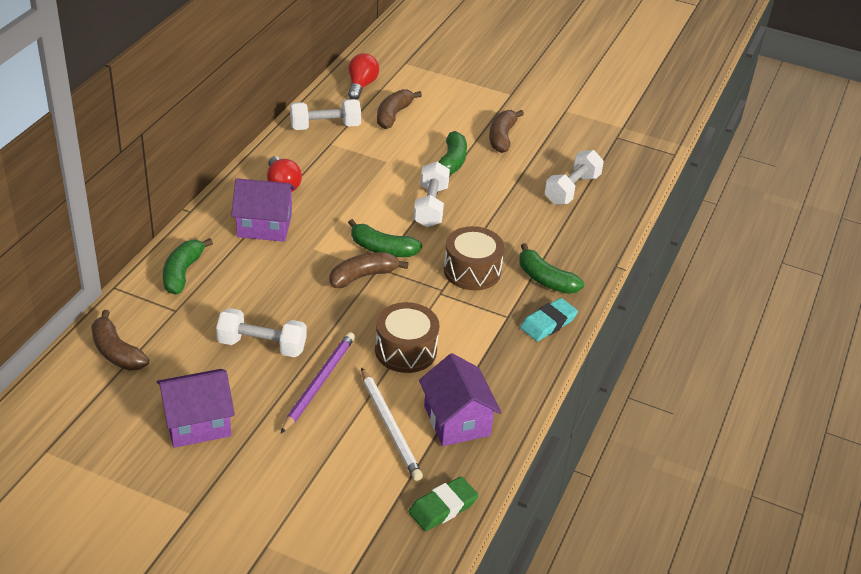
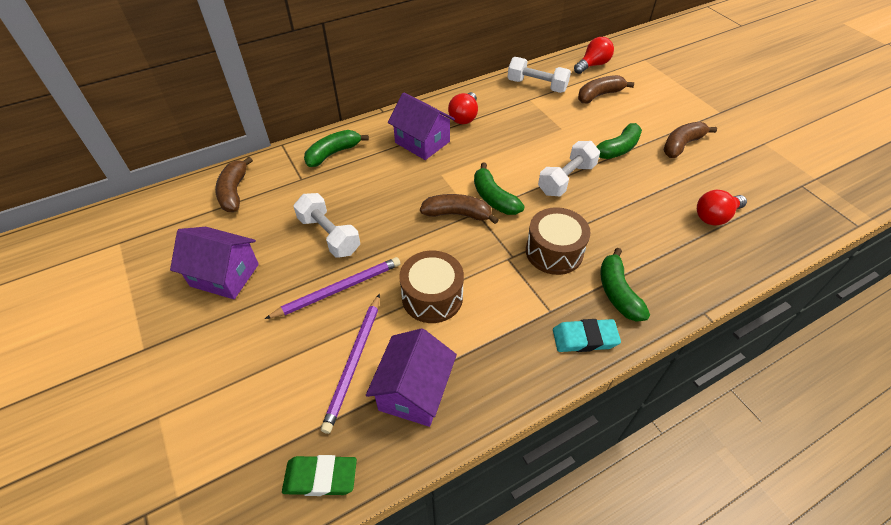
camera: 40 degrees right, 10 degrees up
(390, 426) = (354, 362): white pencil -> purple pencil
(572, 189) = (715, 216): white dumbbell -> red light bulb

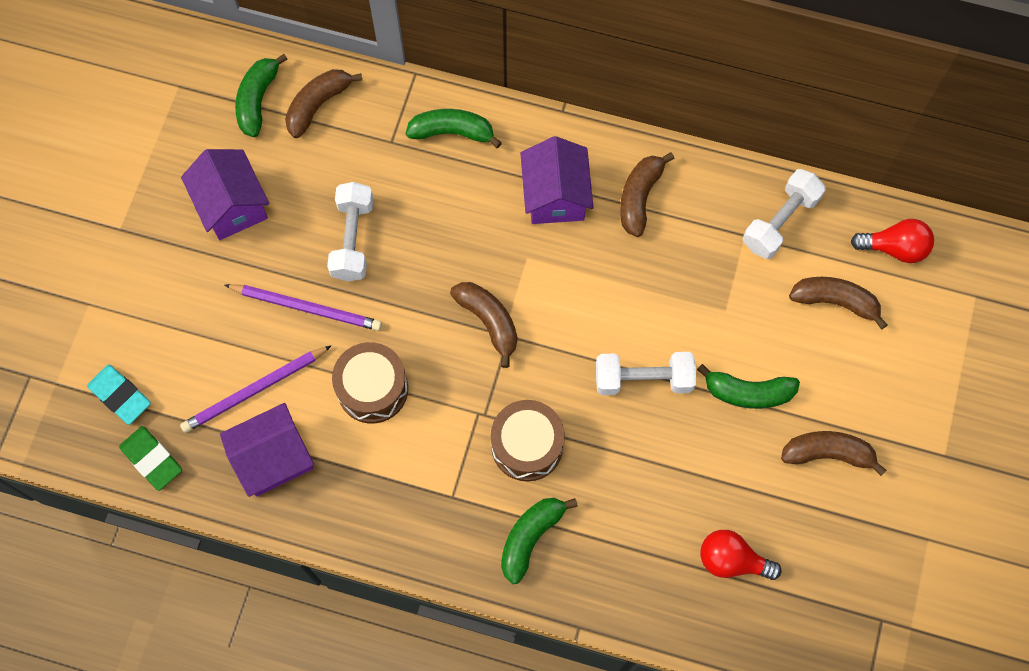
camera: 45 degrees right, 20 degrees up
(464, 117) = (639, 197): red light bulb -> brown banana
(494, 198) = (544, 335): green banana -> green banana (258, 100)
(537, 86) = (780, 221): white dumbbell -> white dumbbell turned 60 degrees clockwise
(584, 338) = (450, 547): turquoise eraser -> turquoise eraser (120, 396)

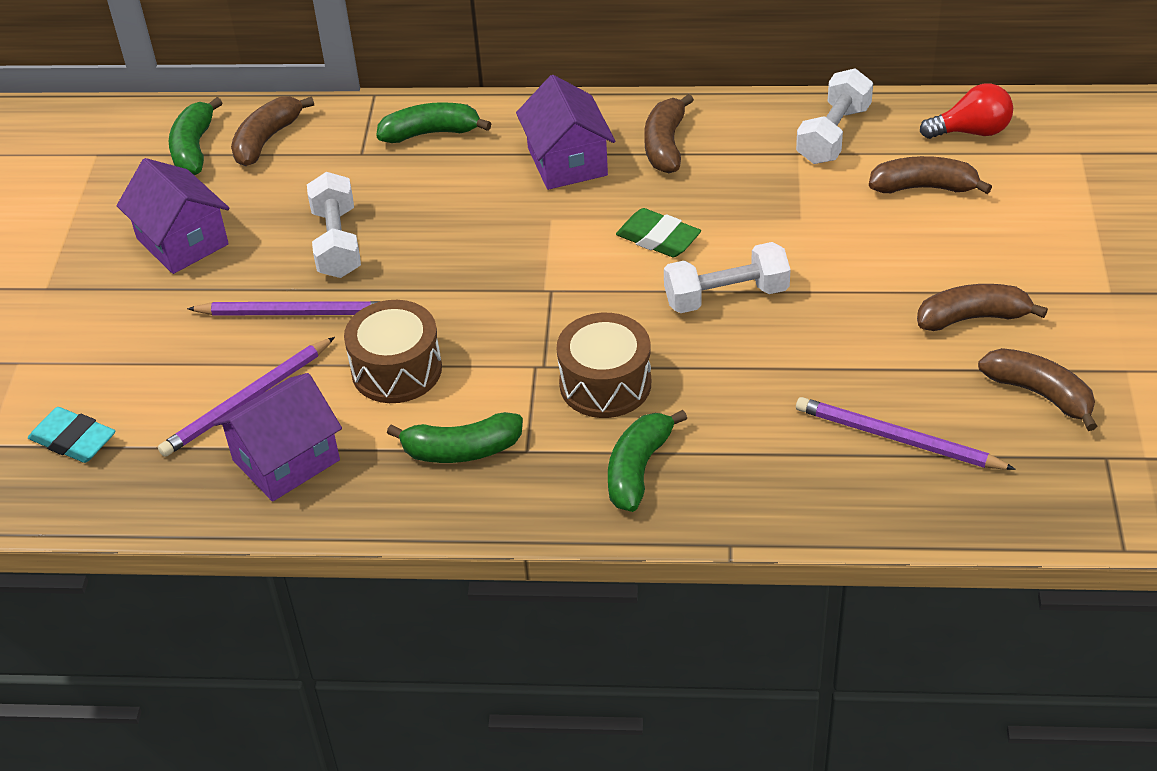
camera: 10 degrees left, 25 degrees down
(152, 459) = (126, 493): green eraser -> green eraser (658, 238)
(488, 321) = (522, 282): brown banana -> brown banana (1039, 394)
(731, 560) = (897, 439): red light bulb -> purple pencil
(748, 392) = (855, 283): green banana -> green banana (461, 450)

